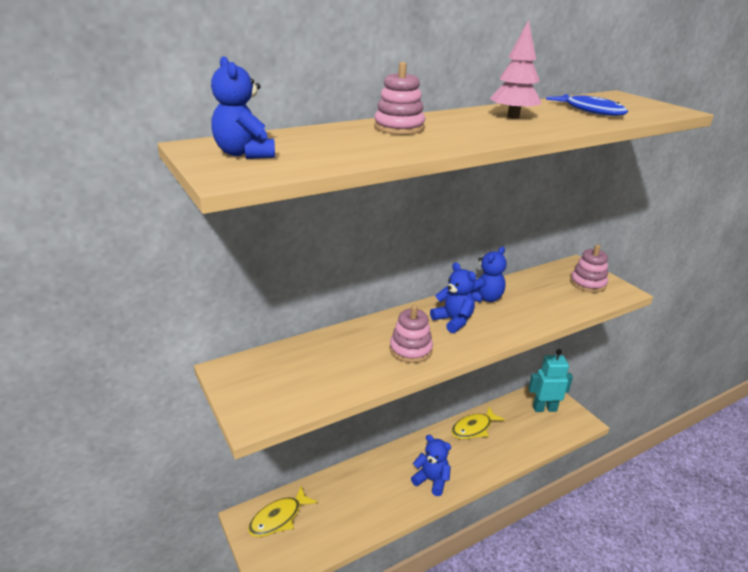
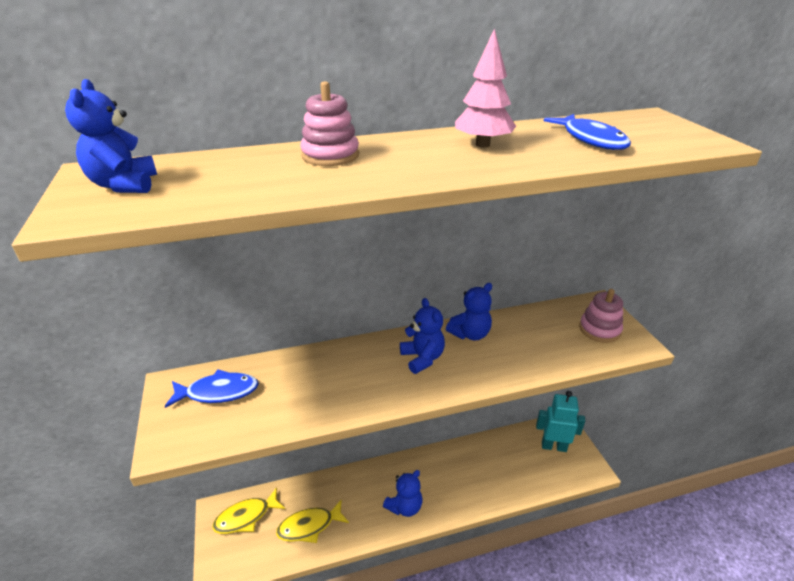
camera: 15 degrees right, 5 degrees up
(279, 370) = (218, 392): none -> blue fish
(410, 350) = (359, 388): pink stacking toy -> none
(431, 480) = (404, 506): blue teddy bear -> blue teddy bear turned 90 degrees clockwise
(474, 428) = (469, 456): yellow fish -> yellow fish (309, 526)

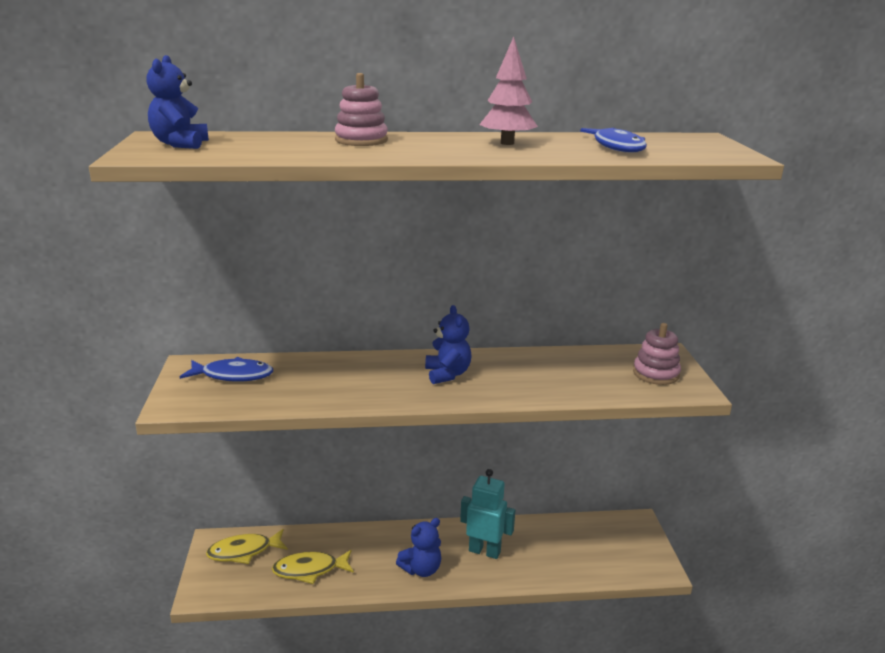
camera: 10 degrees right, 10 degrees down
(470, 334) = (507, 361): blue teddy bear -> none
(553, 446) = (619, 540): turquoise robot -> turquoise robot (484, 551)

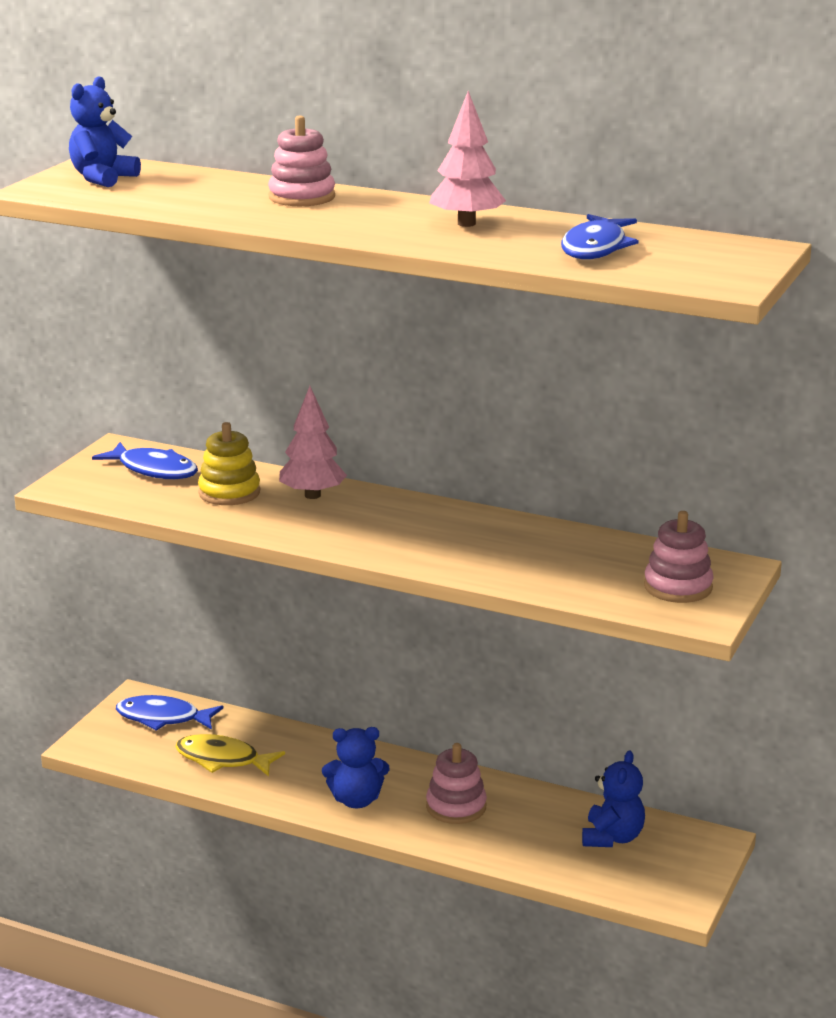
camera: 30 degrees right, 0 degrees up
(243, 551) = (163, 718): yellow fish -> blue fish
(307, 379) = (229, 492): none -> yellow stacking toy
(367, 367) = (312, 495): none -> pink tree
(447, 374) = (400, 524): blue teddy bear -> blue teddy bear (612, 837)
(484, 551) = (456, 807): turquoise robot -> pink stacking toy

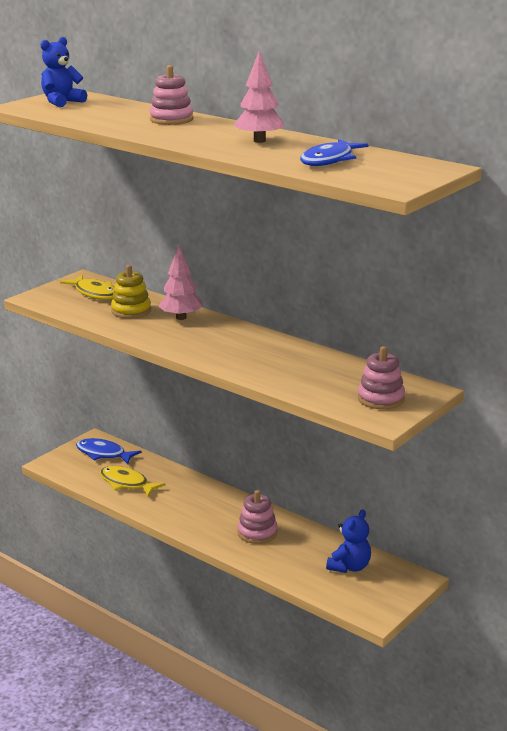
camera: 15 degrees right, 0 degrees up
(154, 470) = (95, 293): blue fish -> yellow fish
(356, 800) = (196, 519): blue teddy bear -> none

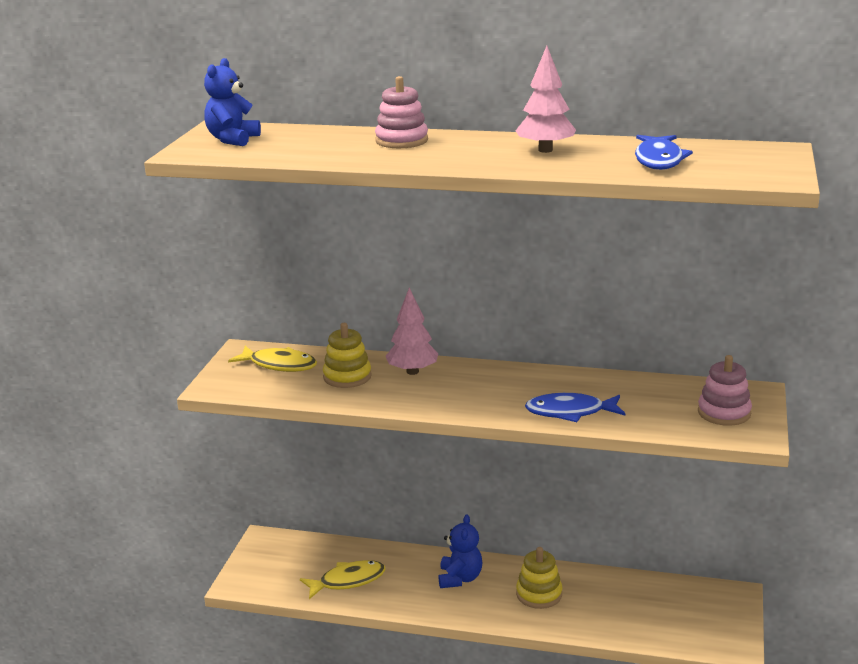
camera: 25 degrees left, 0 degrees up
(103, 454) = (289, 553): blue fish -> blue fish (570, 412)
(126, 483) = (348, 581): yellow fish -> yellow fish turned 150 degrees clockwise
(257, 532) = (539, 594): pink stacking toy -> yellow stacking toy
(349, 567) = (663, 602): blue teddy bear -> blue teddy bear (460, 578)

